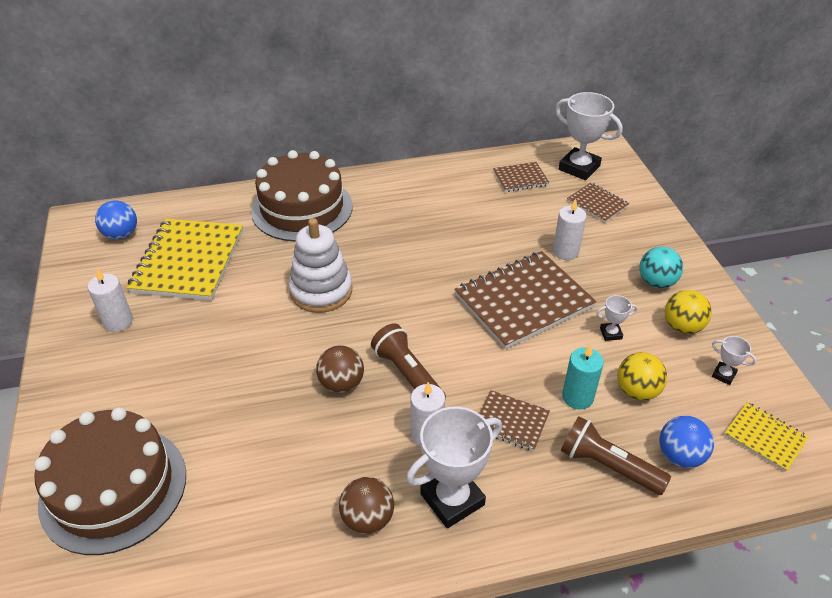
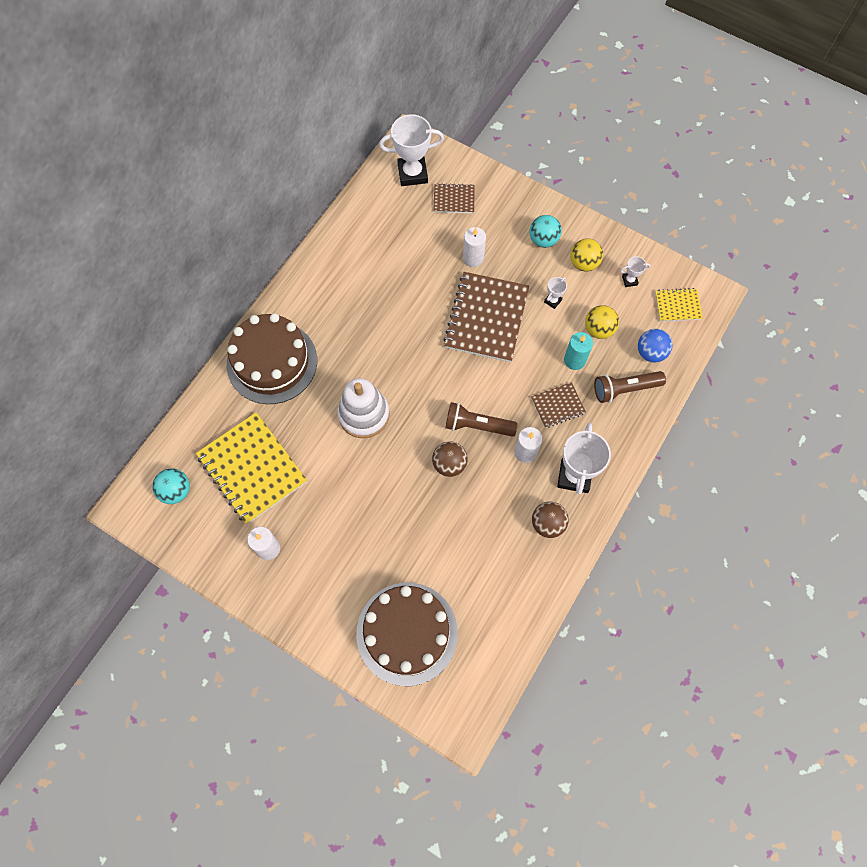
camera: 45 degrees left, 25 degrees up
(121, 235) = (176, 491): blue ball -> turquoise ball
(520, 178) = (385, 215): brown notebook -> none

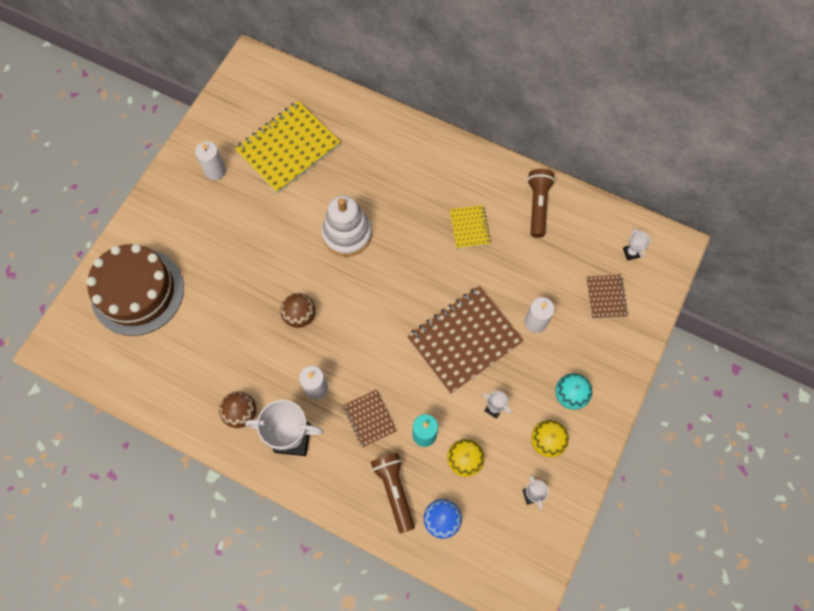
camera: 85 degrees right, 0 degrees up
(176, 491) = (266, 94): turquoise ball -> none
(272, 362) = (395, 150): brown cake -> none
(412, 174) = (631, 253): white trophy -> white trophy, size x0.46
(477, 425) = (342, 339): brown flashlight -> brown flashlight (537, 206)
(486, 318) = (464, 340): brown notebook -> brown notebook turned 45 degrees counterclockwise
(677, 306) = (505, 552): yellow notebook -> yellow notebook (469, 227)

